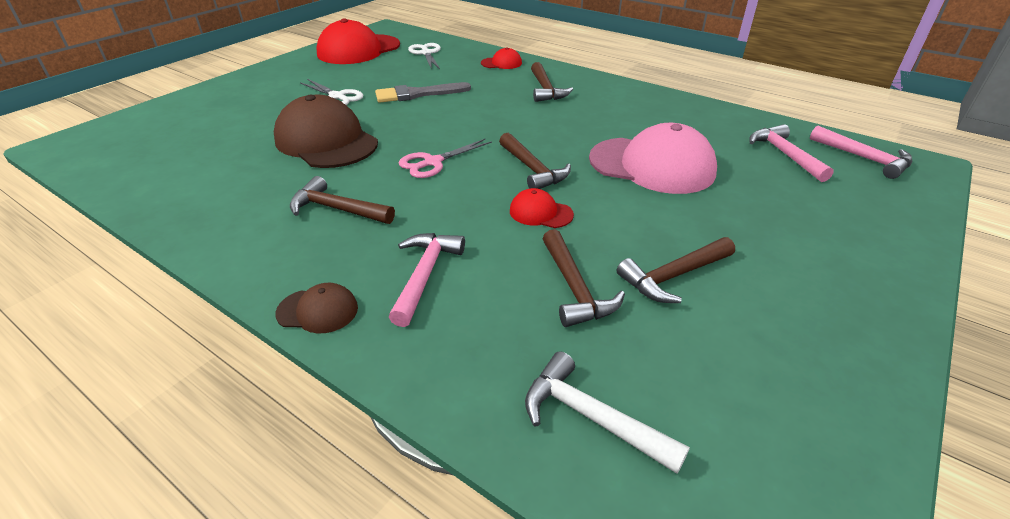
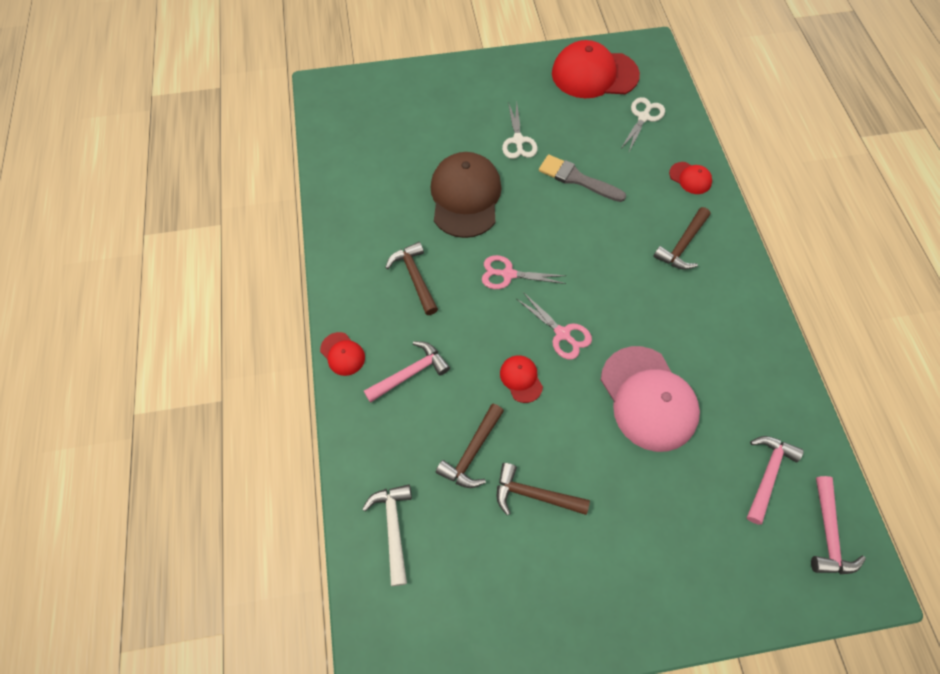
camera: 45 degrees right, 25 degrees up
(318, 311) = (342, 354): brown cap -> red cap
(532, 169) = (562, 334): brown hammer -> pink scissors

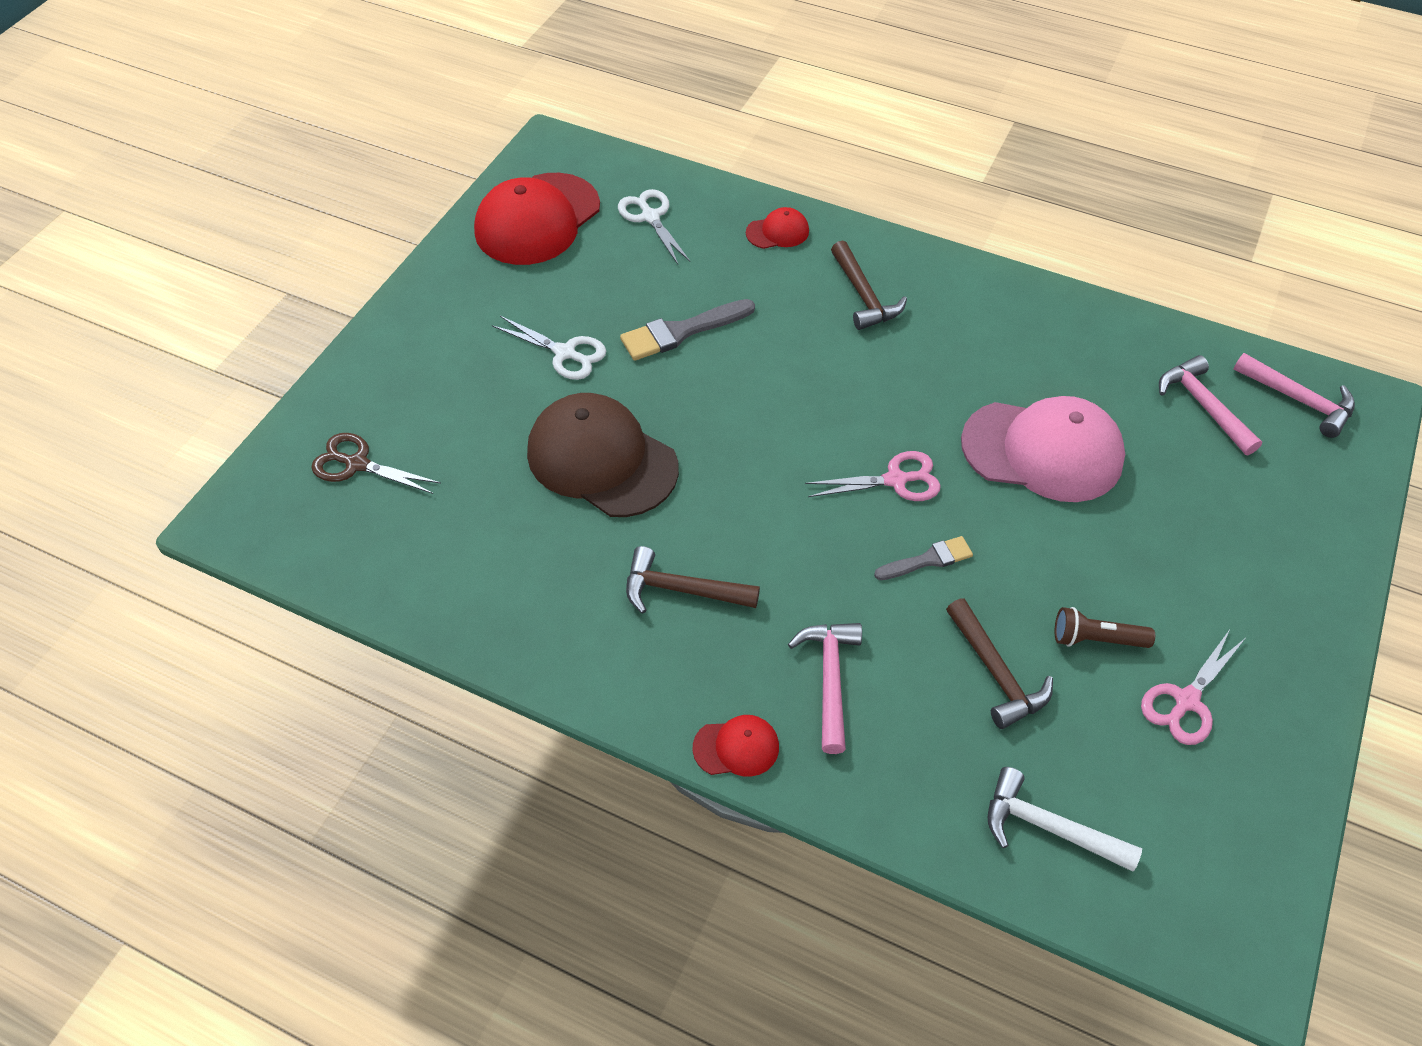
camera: 55 degrees left, 10 degrees down
(385, 108) = (357, 464): none -> brown scissors
(508, 274) = (764, 484): pink scissors -> pink scissors (1186, 701)
(521, 379) = (928, 560): red cap -> grey brush
(534, 494) = (1096, 639): brown hammer -> brown flashlight

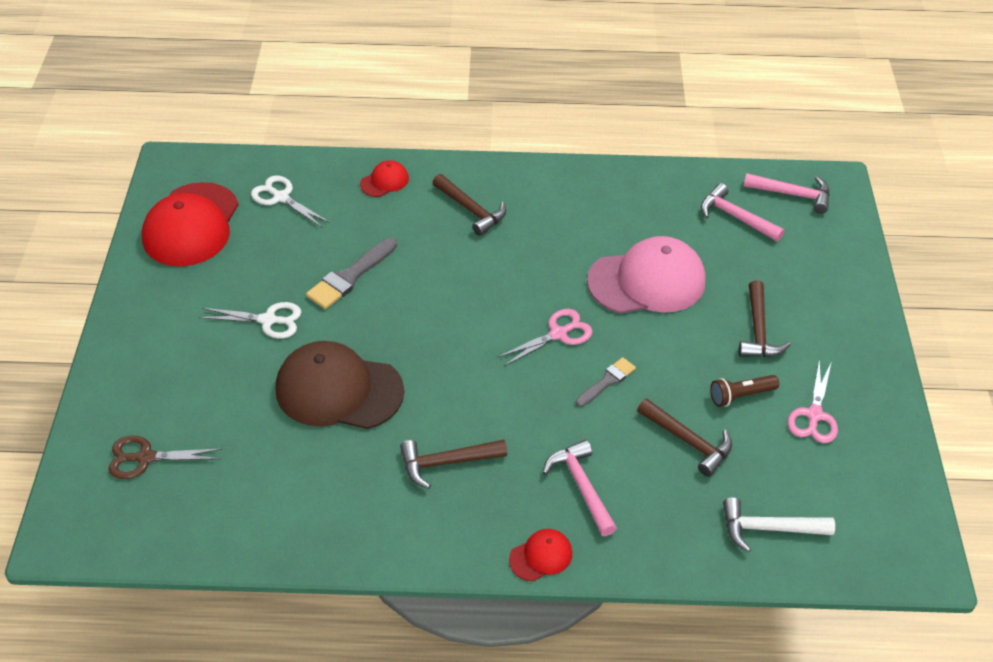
camera: 25 degrees left, 5 degrees down
(1162, 562) = (758, 330): none -> brown hammer

